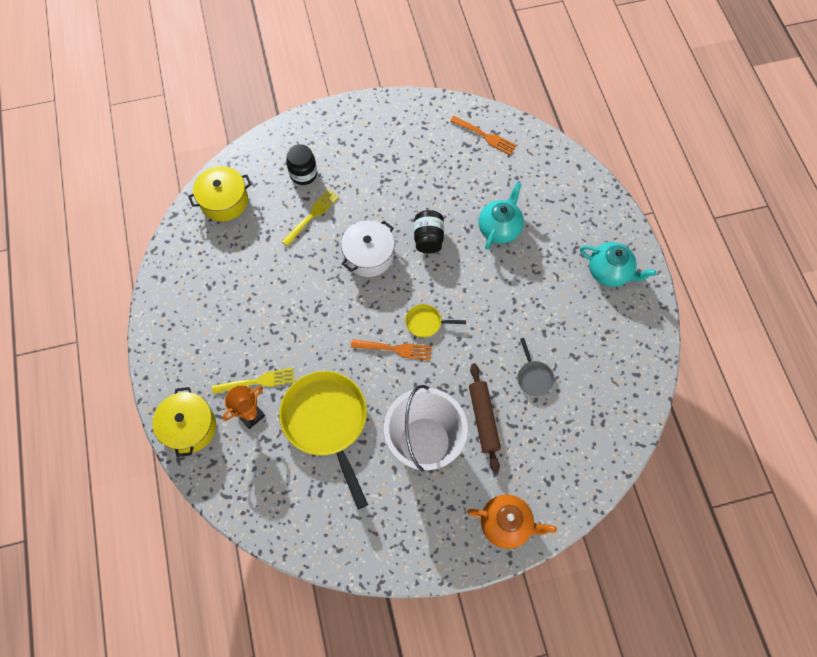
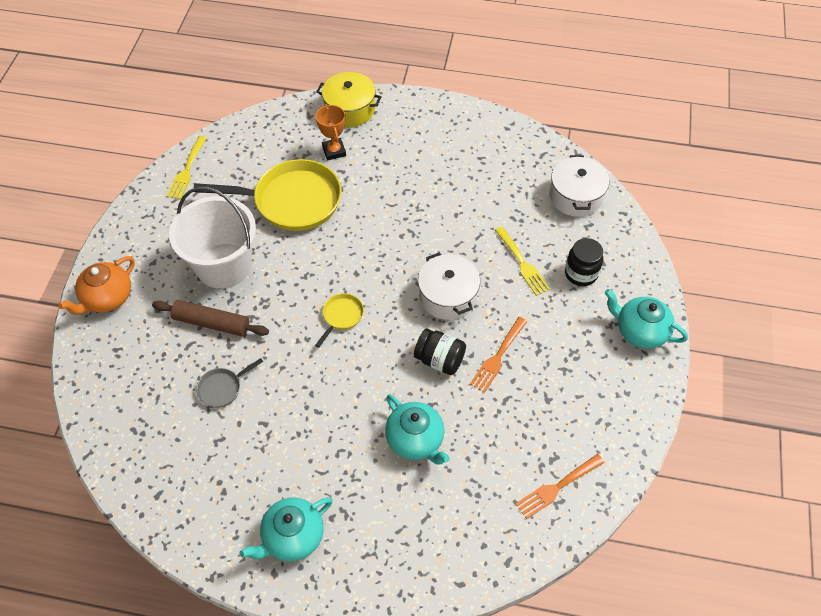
camera: 115 degrees right, 10 degrees down
(224, 201) = (576, 196): yellow pot -> white pot
(257, 381) = (362, 165): yellow fork -> yellow fork (187, 170)
(338, 124) = (640, 331): none -> turquoise teapot
(395, 349) = (329, 278): orange fork -> orange fork (498, 357)
(534, 377) = (222, 388): grey pan -> grey pan turned 45 degrees counterclockwise

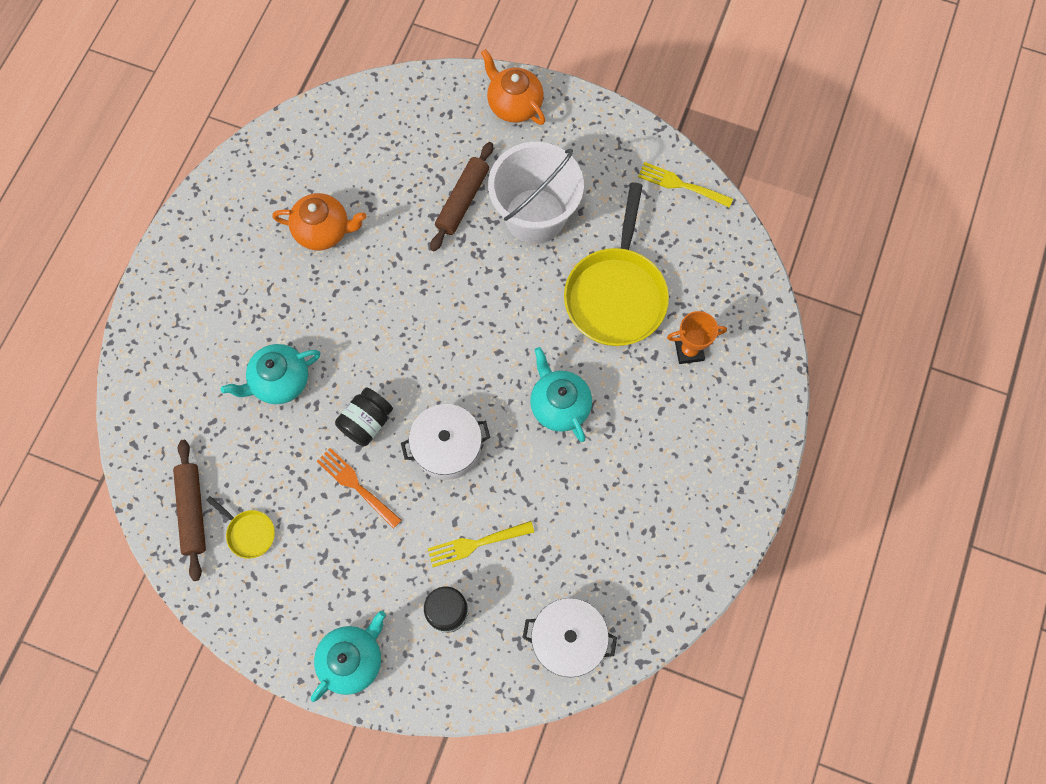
camera: 100 degrees right, 15 degrees up
(222, 388) = (382, 206): grey pan -> none
(253, 435) = (323, 231): none -> orange teapot
(292, 537) = (212, 256): turquoise teapot -> turquoise teapot (559, 405)
(341, 316) = (444, 329): yellow pan -> yellow pan (249, 533)
(350, 109) = (759, 379): yellow pot -> none
(557, 487) = (193, 511): orange fork -> brown rolling pin

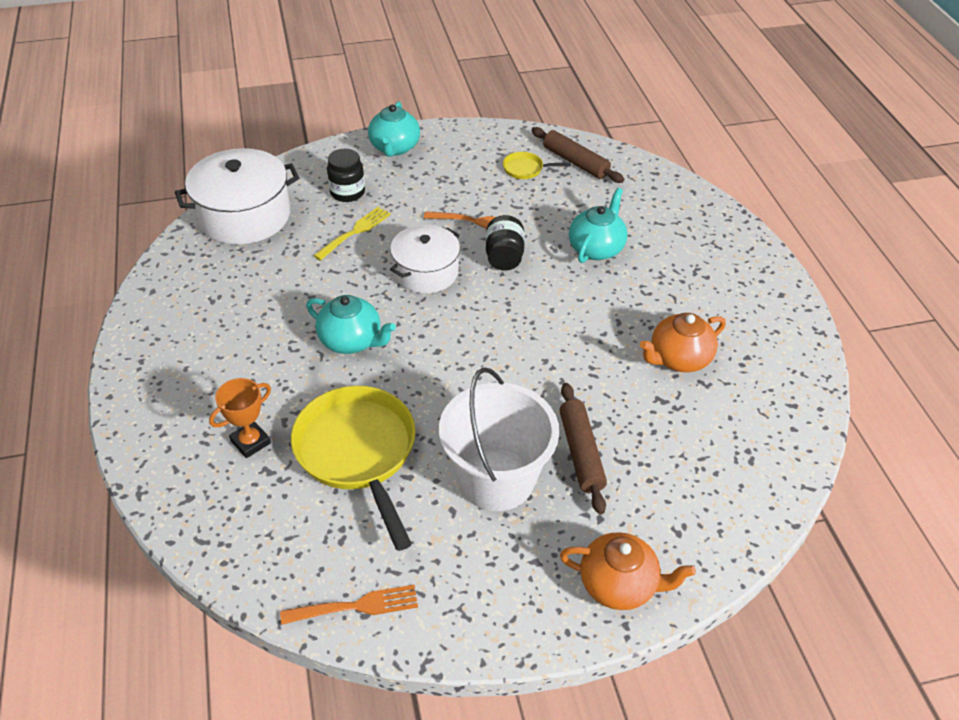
camera: 145 degrees right, 25 degrees down
(568, 639) = (244, 216): white pot -> white pot, size x1.50
(681, 185) = (356, 606): yellow fork -> orange fork

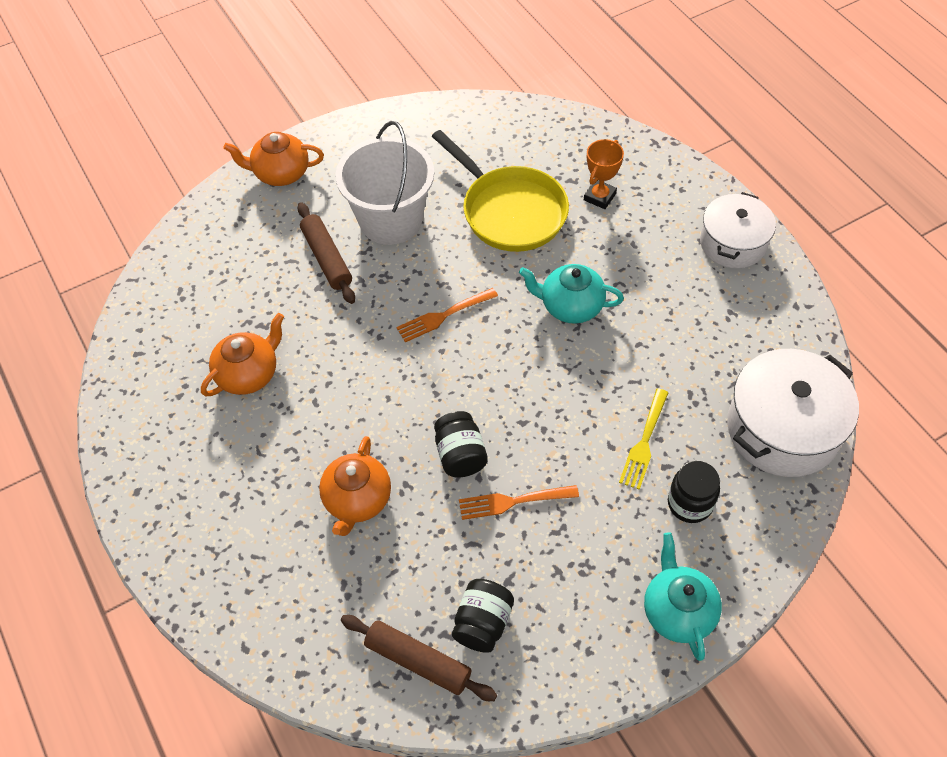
camera: 165 degrees right, 10 degrees up
(356, 606) = (458, 117): orange fork -> orange fork (443, 316)
(426, 272) = (538, 408): white pot -> white pot (733, 243)
(526, 169) = (482, 623): yellow pan -> black jar
(596, 248) = (357, 500): turquoise teapot -> orange teapot

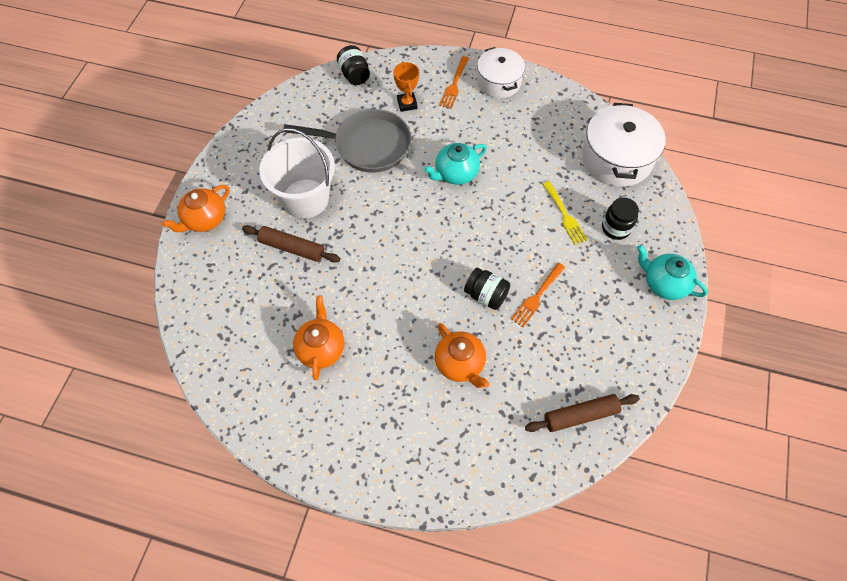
camera: 45 degrees left, 5 degrees up
(443, 316) = (395, 229): orange fork -> orange fork (454, 84)
(482, 623) = (589, 368): black jar -> black jar (354, 75)
(509, 211) = (367, 145): yellow pan -> grey pan

